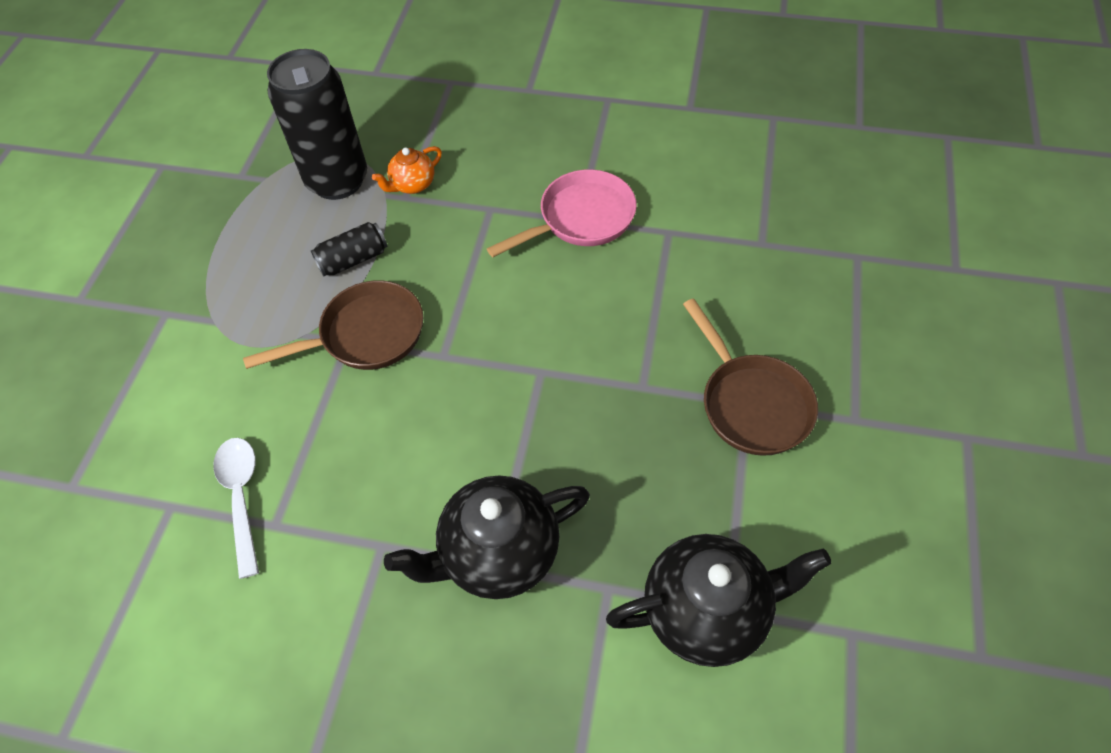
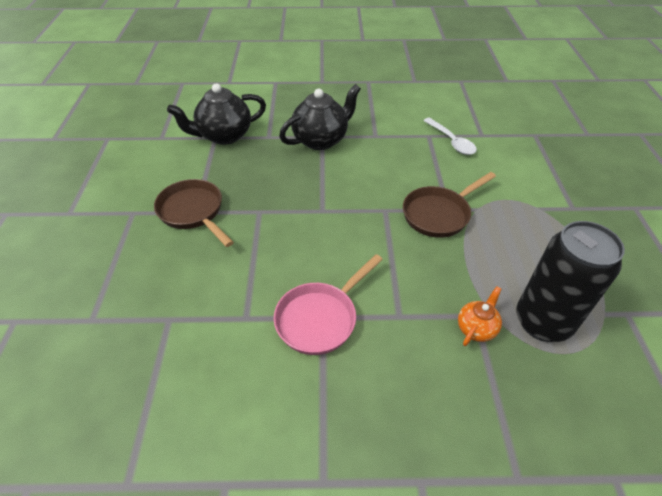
camera: 165 degrees right, 10 degrees down
(353, 260) = (480, 258): black can -> none

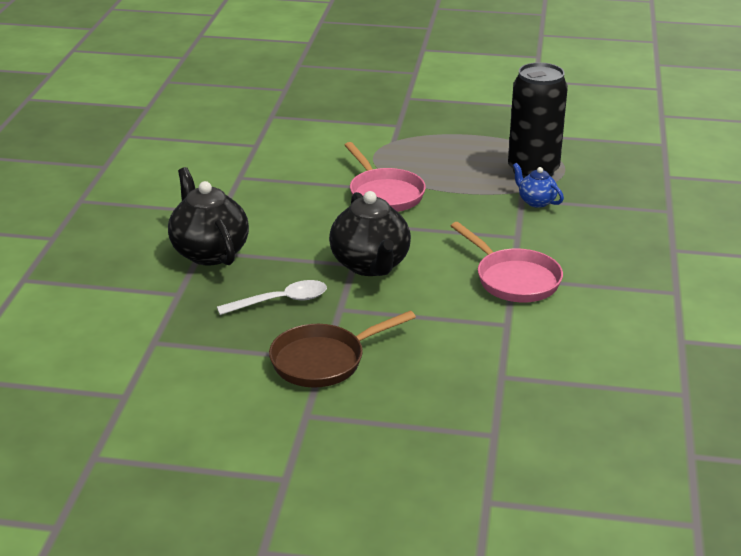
camera: 80 degrees left, 15 degrees down
(224, 136) = (154, 333): black teapot -> black teapot (370, 265)
(439, 214) = (384, 194): brown pan -> pink pan
(451, 141) = (259, 165): white spoon -> white spoon (280, 301)
(476, 328) = (536, 201): orange teapot -> blue teapot

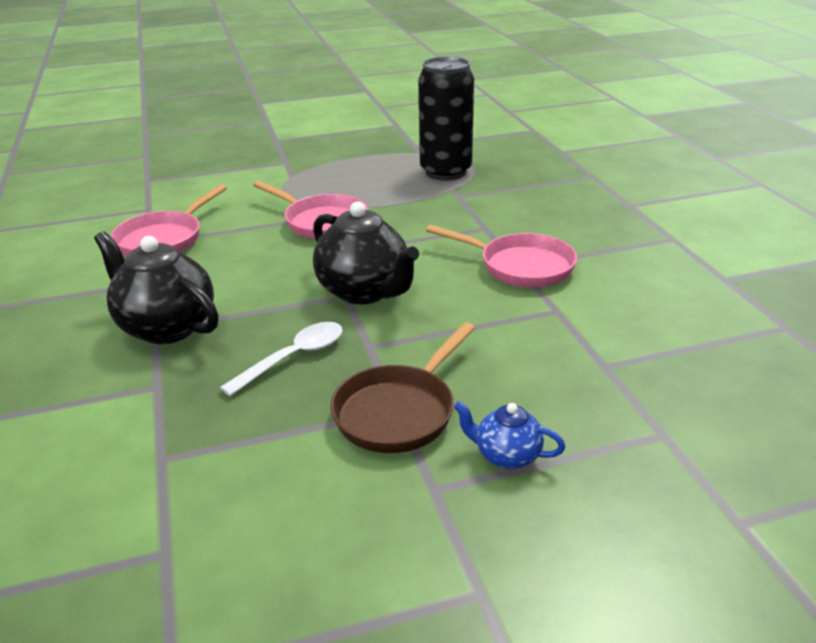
camera: 25 degrees left, 0 degrees up
(251, 177) = (164, 239): none -> pink pan
(536, 201) = (473, 195): blue teapot -> blue teapot (506, 456)

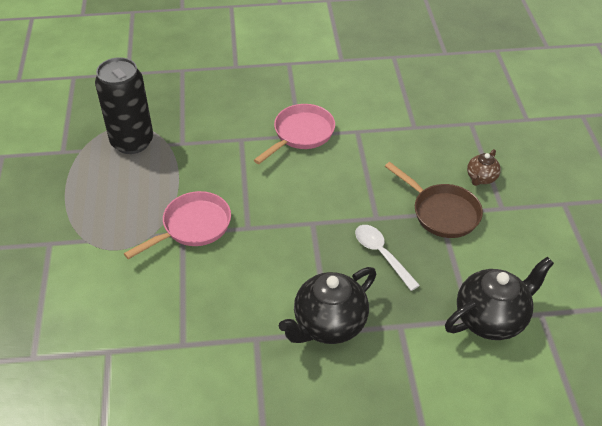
camera: 80 degrees left, 15 degrees up
(164, 239) = (181, 334): pink pan -> none
(365, 291) = (310, 212): black teapot -> black teapot (491, 318)
(506, 456) = (481, 178): blue teapot -> brown teapot

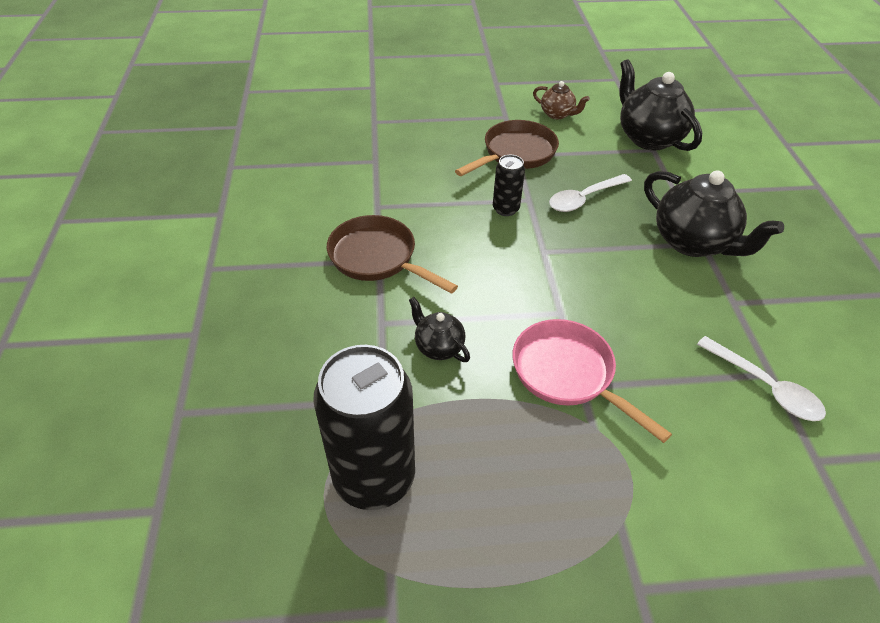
camera: 90 degrees left, 0 degrees up
(171, 337) = (764, 386): none -> white spoon
(219, 165) = (438, 347): none -> black teapot
(301, 134) = (377, 258): pink pan -> brown pan
(361, 202) = (505, 209): none -> black can
(481, 178) = (463, 124): brown teapot -> brown teapot (557, 114)

